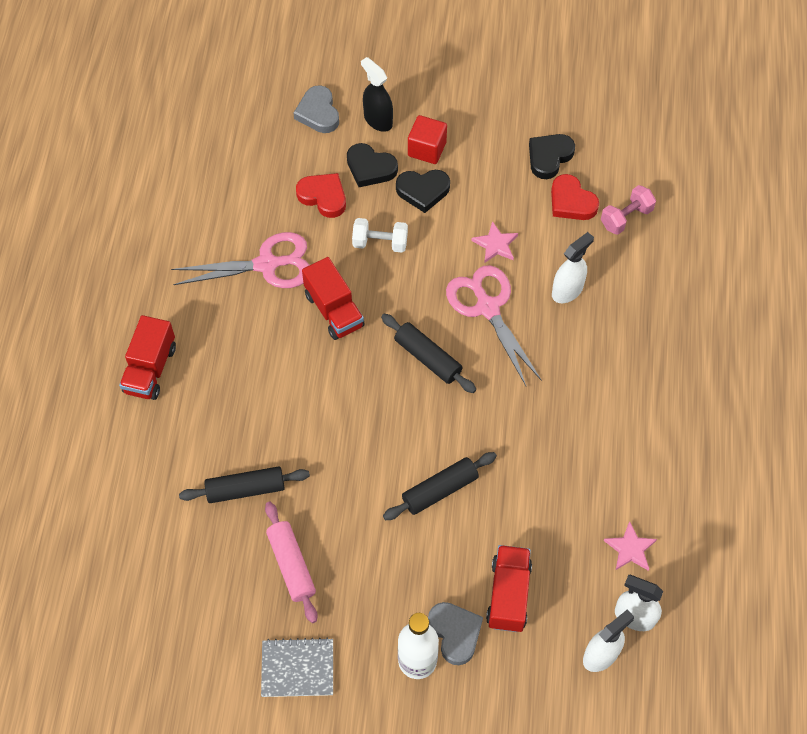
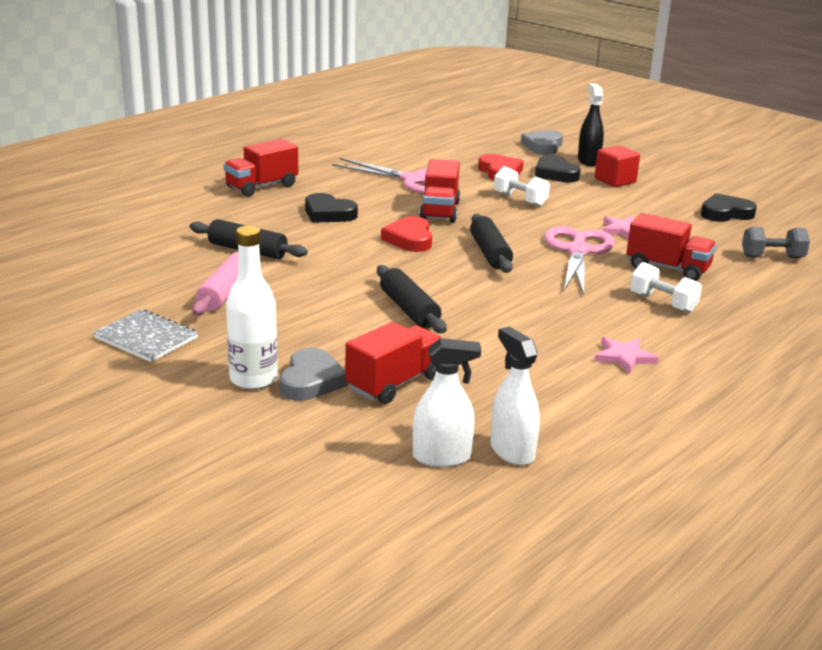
camera: 35 degrees right, 35 degrees down
(423, 191) = (588, 193): black heart -> black heart (328, 213)
(440, 490) = (409, 310): black rolling pin -> black rolling pin turned 60 degrees clockwise
(567, 290) = (667, 268): white spray bottle -> red truck
(571, 202) = (723, 235): red heart -> red heart (409, 239)
(598, 350) = (663, 303): none -> white dumbbell
(626, 217) = (772, 257): pink dumbbell -> grey dumbbell
(630, 549) = (560, 411): pink star -> pink star (624, 357)

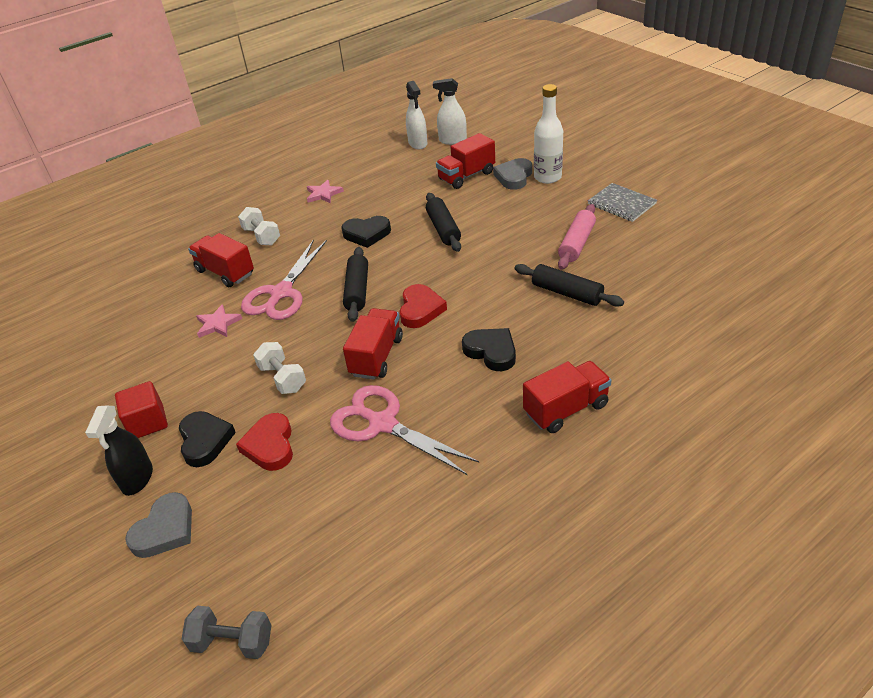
camera: 165 degrees left, 15 degrees up
(725, 213) = (95, 352): black heart -> black heart (367, 234)
(772, 257) = (128, 286): grey dumbbell -> grey dumbbell (233, 642)

